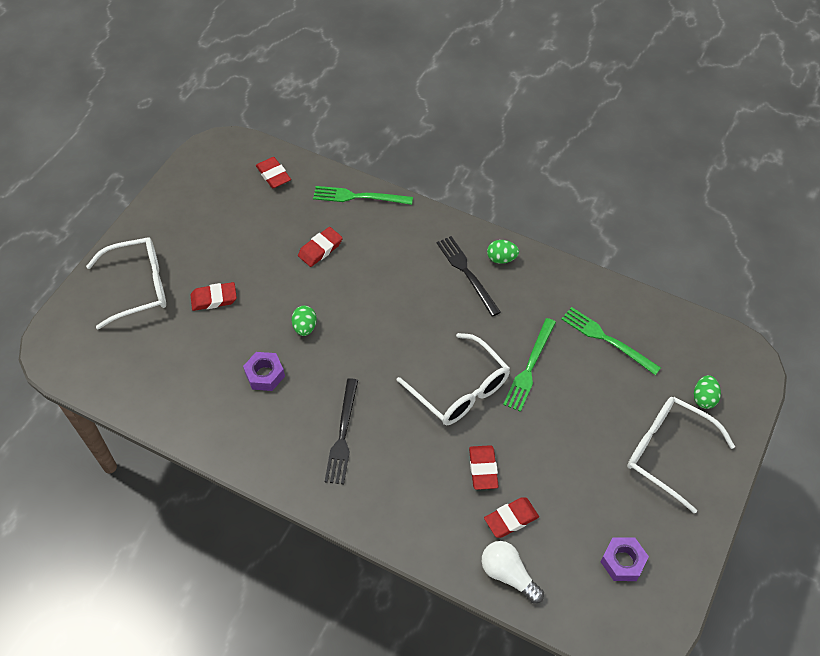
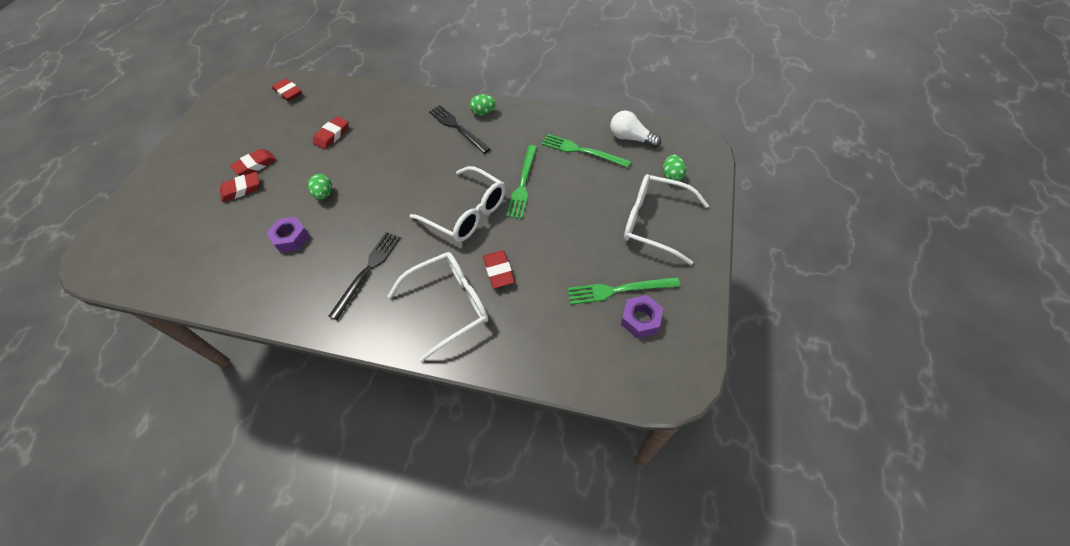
camera: 10 degrees left, 0 degrees up
(139, 287) = (173, 194): white glasses -> white glasses (449, 305)
(343, 434) = (367, 271): black fork -> black fork turned 150 degrees counterclockwise
(359, 197) = (360, 94): green fork -> green fork (619, 290)
(508, 574) = (539, 356): white light bulb -> white light bulb (630, 138)
(511, 519) = (532, 307): red eraser -> red eraser (255, 165)

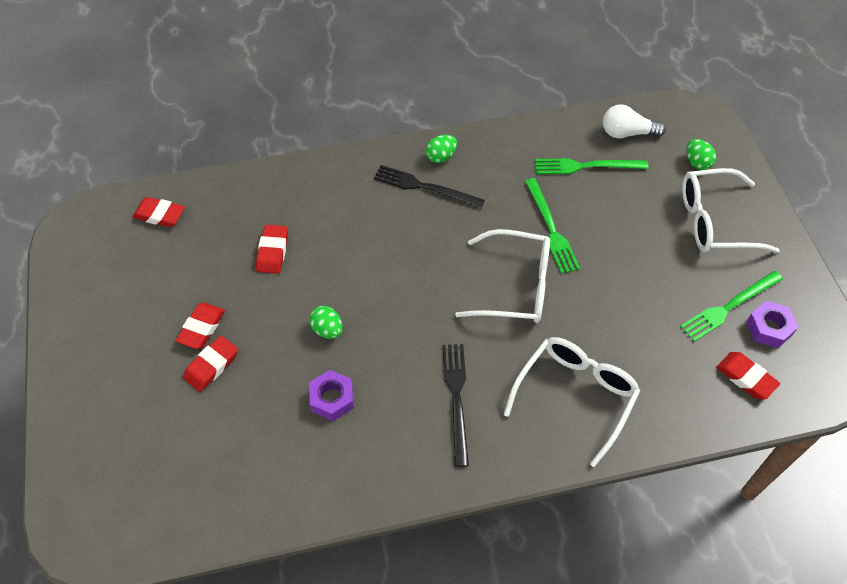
camera: 30 degrees left, 0 degrees up
(498, 271) = (598, 337): red eraser -> red eraser (746, 377)

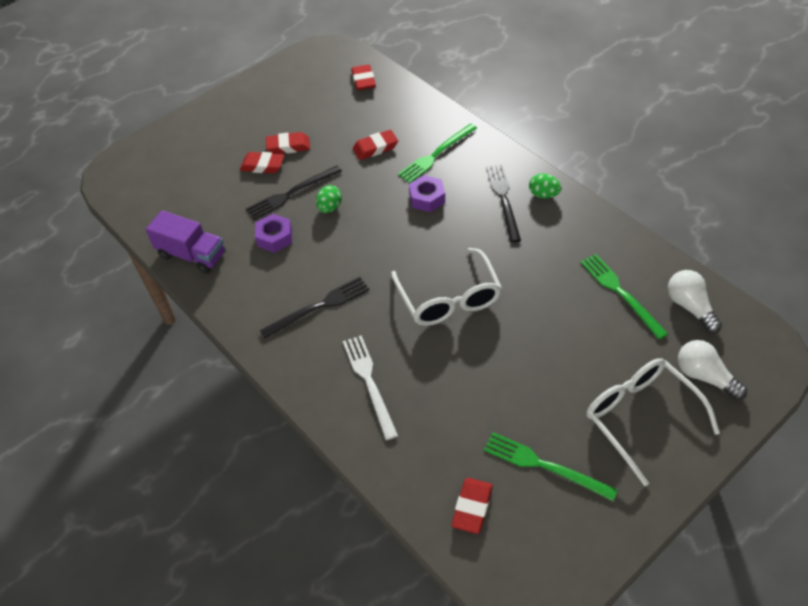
camera: 65 degrees right, 5 degrees down
(278, 356) = (291, 194): none -> black fork
(297, 494) = (192, 255): none -> purple truck
(551, 228) = (528, 297): green fork -> green fork (436, 155)
(575, 395) = (369, 382): white glasses -> white fork
(697, 163) = (704, 376): green egg -> white light bulb
(769, 328) = (543, 509): purple nut -> purple nut (427, 198)

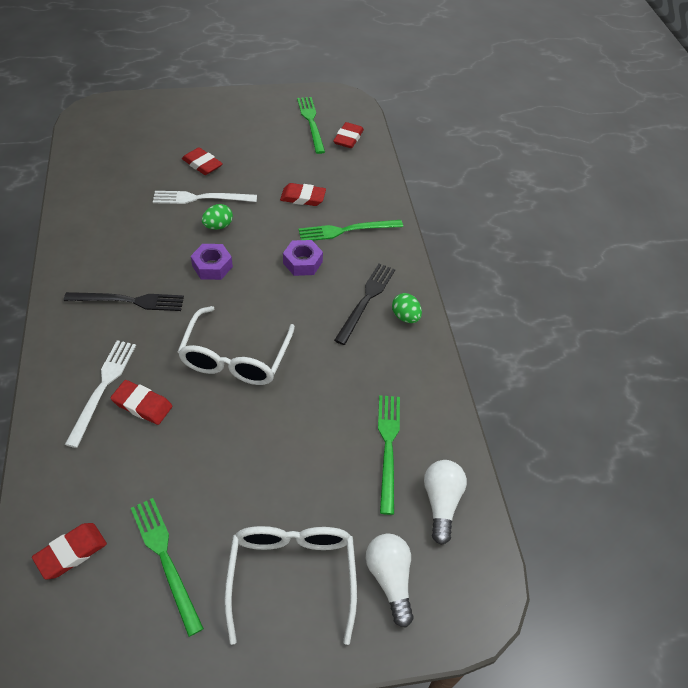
camera: 25 degrees right, 0 degrees up
(192, 255) = (82, 204): purple truck -> none
(275, 237) = (153, 226): purple nut -> purple nut (212, 266)
(288, 146) = (237, 160): red eraser -> red eraser (142, 405)
(291, 194) = (201, 198): black fork -> white fork
(319, 83) = (311, 122): none -> green fork

